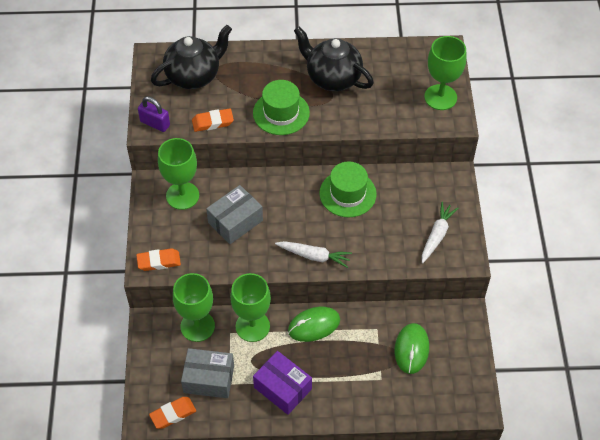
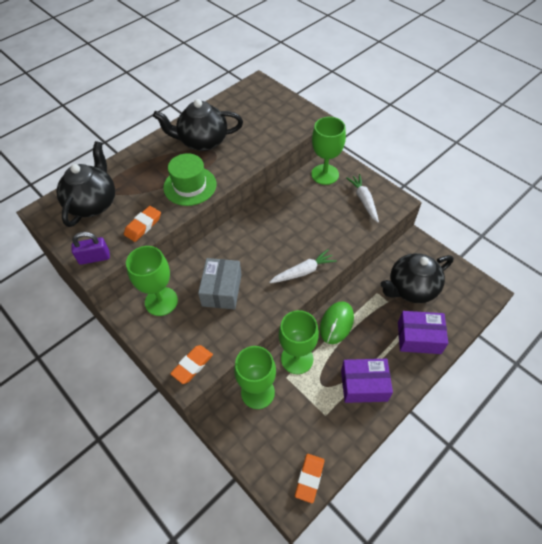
camera: 40 degrees left, 0 degrees up
(209, 379) = (307, 425): grey box -> none
(347, 194) = (280, 215): green hat -> none
(369, 392) = (419, 338): none -> purple box
(411, 349) = (411, 288): green mouse -> black teapot
(440, 97) = (287, 110): green goblet -> green goblet (325, 174)

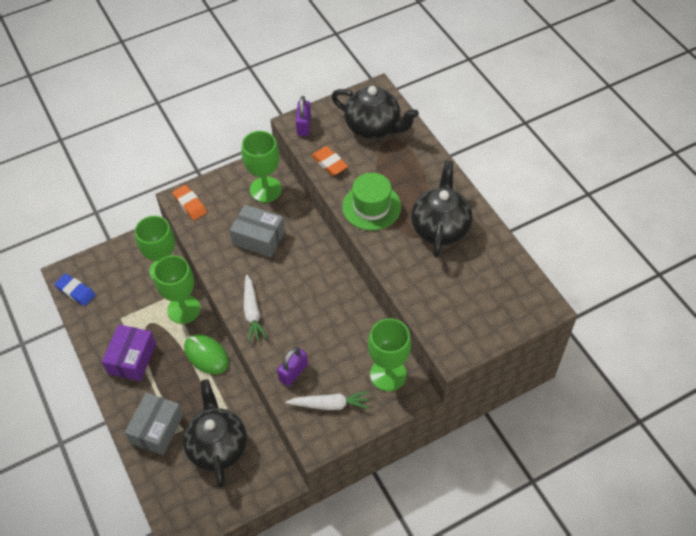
camera: 105 degrees right, 0 degrees up
(309, 478) = (75, 291): orange eraser -> blue eraser
(347, 229) = (293, 372): none -> purple padlock
(419, 338) = (157, 429): purple box -> grey box

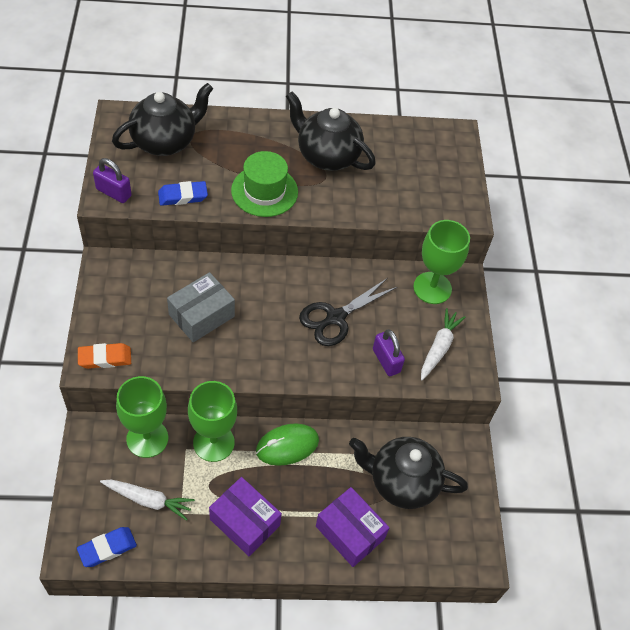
camera: 70 degrees left, 0 degrees up
(157, 429) = (350, 532): grey box -> purple box
(252, 312) = (293, 363): white carrot -> white carrot (148, 500)
(265, 189) = (141, 280): green goblet -> none
(312, 320) = (335, 317): none -> black scissors
(329, 163) = (183, 196): orange eraser -> blue eraser

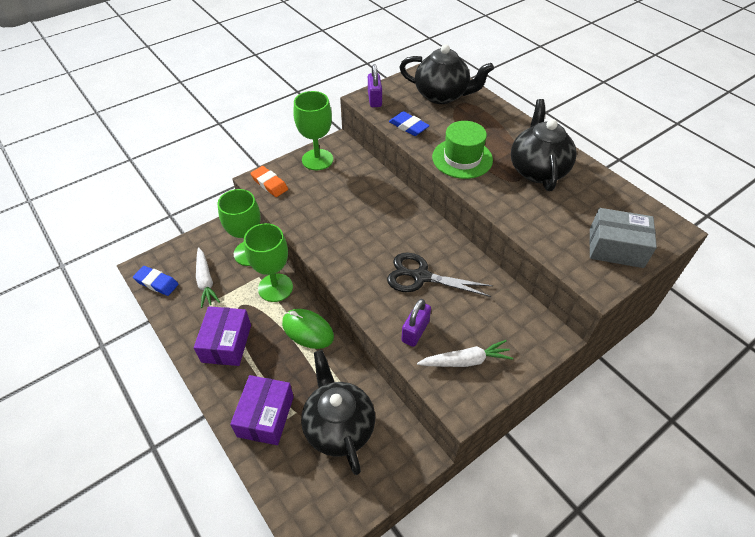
camera: 60 degrees right, 5 degrees down
(201, 315) = (346, 206): grey box -> grey box (616, 248)
(432, 288) = (518, 321): green goblet -> green goblet (317, 159)

